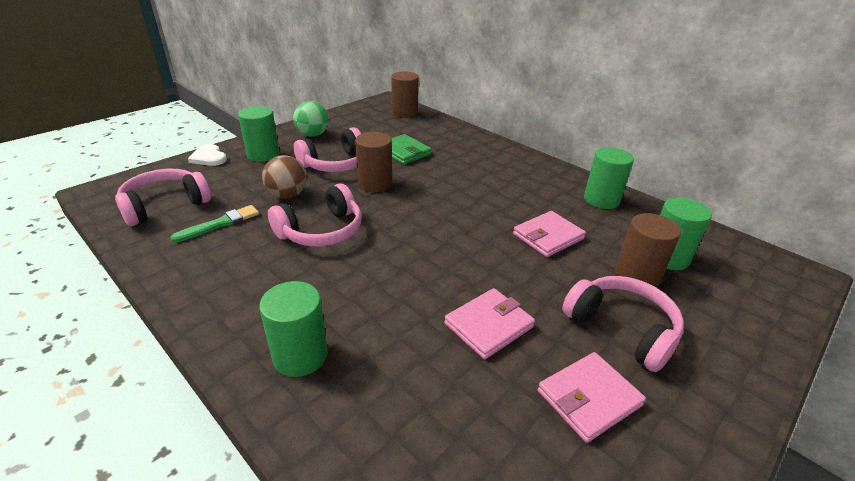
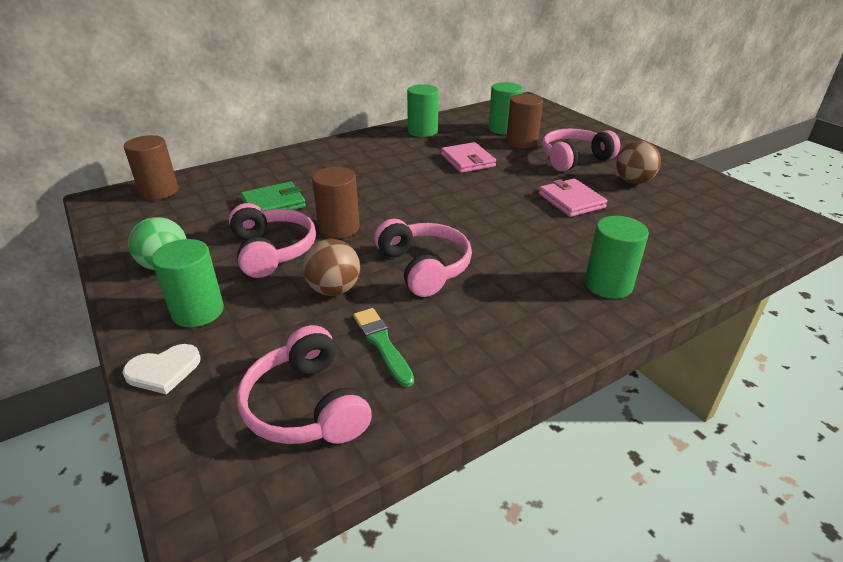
camera: 75 degrees left, 0 degrees up
(589, 398) = (633, 181): pink wallet -> brown ball

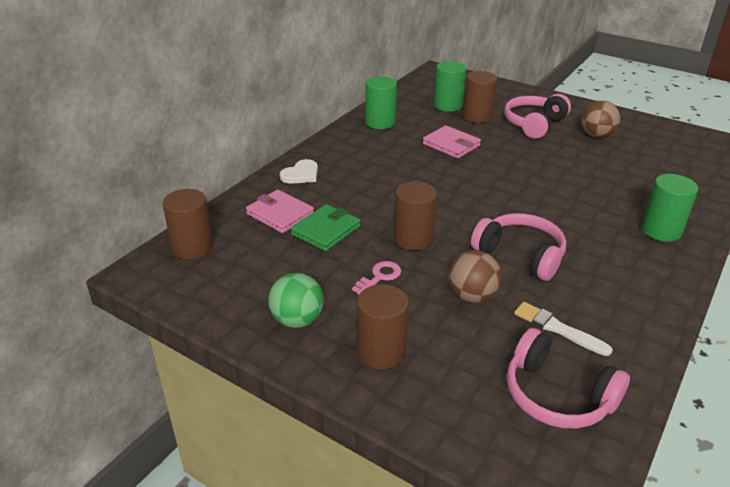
camera: 25 degrees left, 0 degrees up
(163, 370) = (415, 411): white heart -> white heart (301, 174)
(198, 311) = (381, 352): green cylinder -> brown cylinder
(272, 251) = (379, 277): pink headphones -> pink key
(382, 344) = (558, 329): green brush -> white brush
(571, 201) = (569, 164): pink wallet -> pink wallet (280, 214)

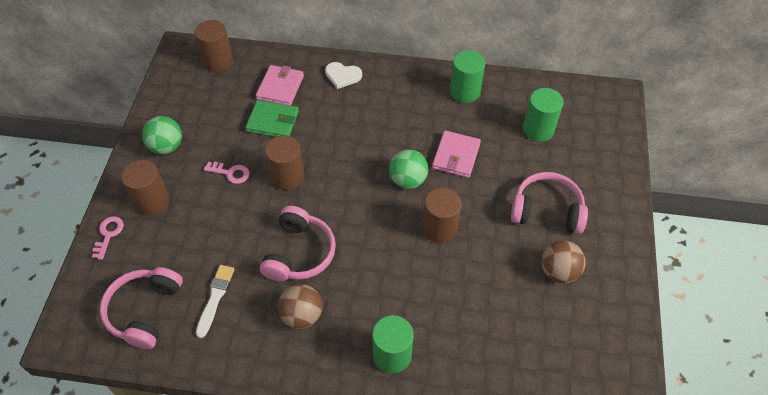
camera: 65 degrees right, 20 degrees up
(413, 408) = (108, 234): none -> pink key
(463, 173) = (408, 180): none -> green ball
(472, 296) = (232, 234): brown ball -> brown ball (302, 315)
(477, 116) = (530, 159): brown cylinder -> brown cylinder (439, 228)

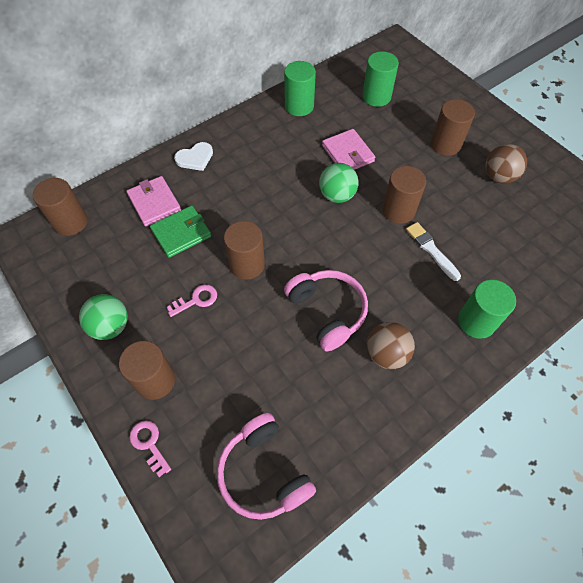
camera: 45 degrees left, 5 degrees up
(215, 298) = (307, 405): white brush -> white brush (431, 250)
(547, 210) = (445, 144): pink headphones -> brown cylinder

